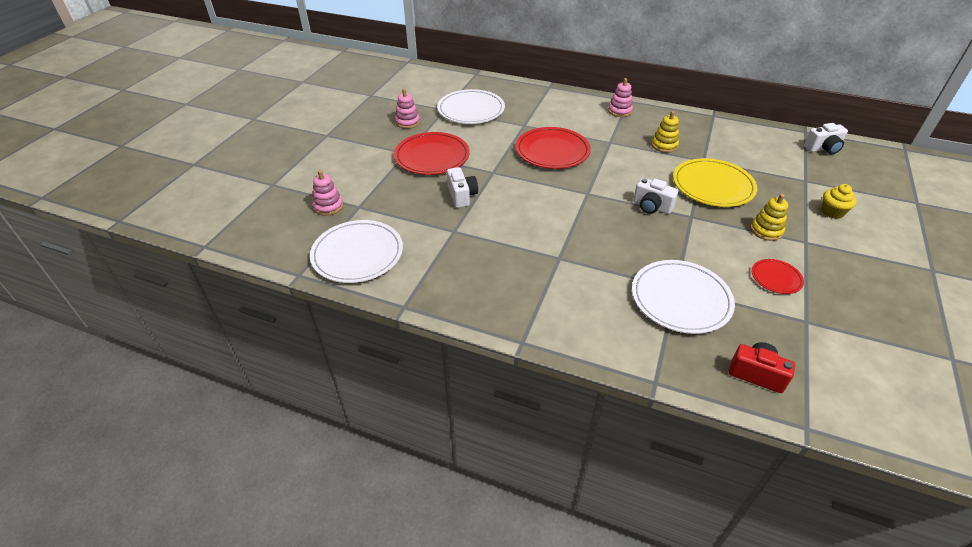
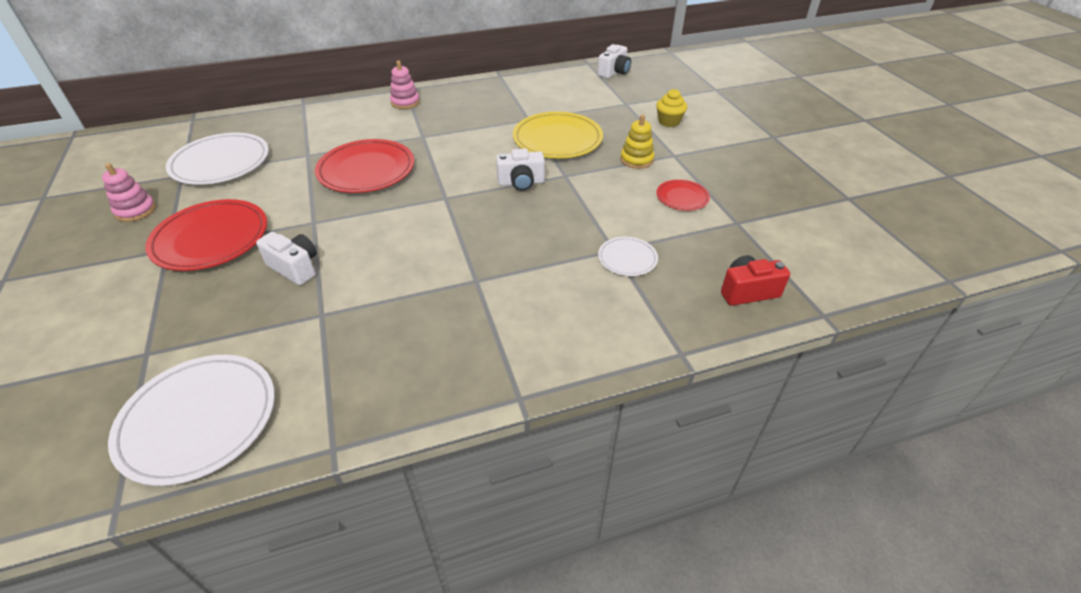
camera: 40 degrees left, 0 degrees up
(328, 206) = (90, 379): pink stacking toy -> none
(664, 145) = (480, 119): yellow stacking toy -> none
(680, 299) = (627, 258): white plate -> white plate, size x0.51

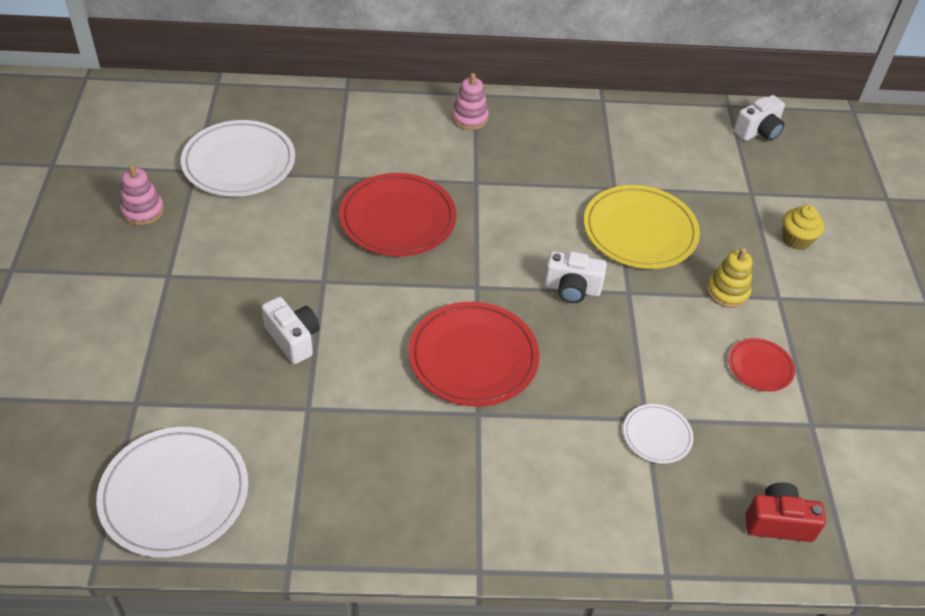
camera: 15 degrees right, 5 degrees up
(211, 238) = (214, 273): red plate -> red plate (473, 357)

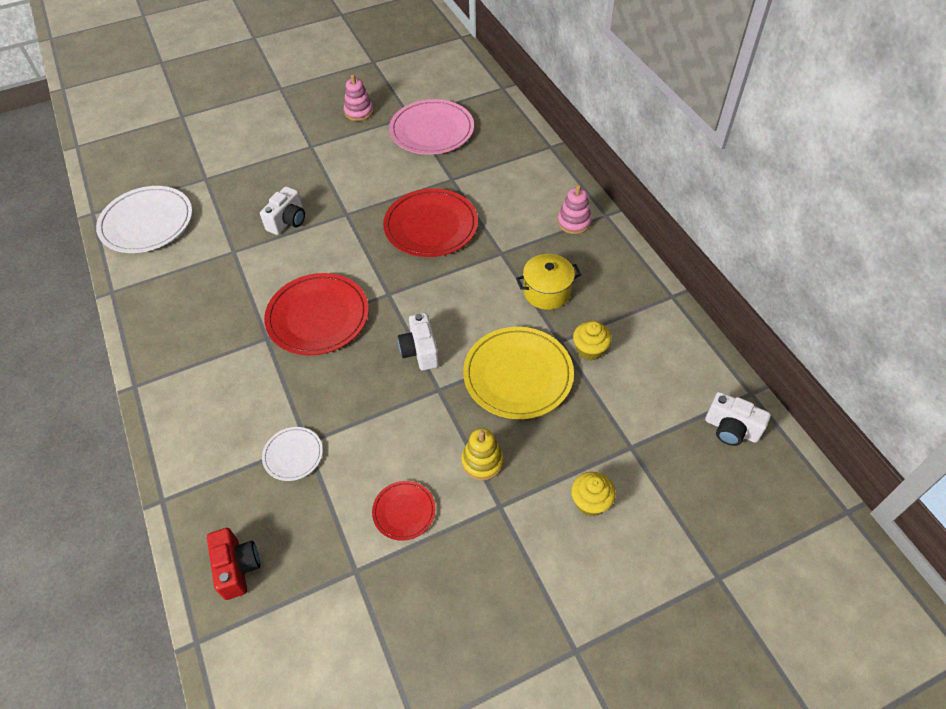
camera: 70 degrees right, 5 degrees up
(239, 162) = (432, 130): white plate -> pink plate
(549, 172) = (547, 292): none -> yellow pot
(635, 174) = (590, 350): none -> yellow cupcake

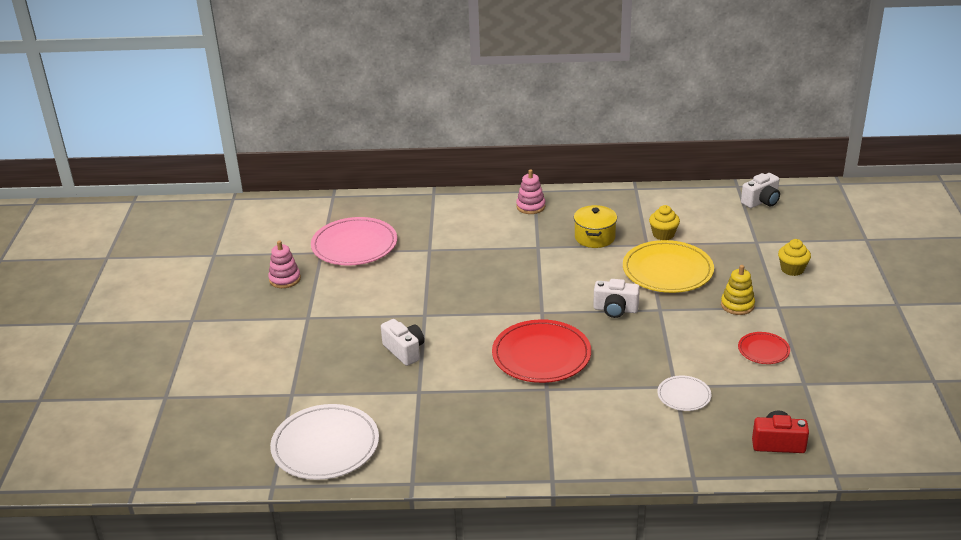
camera: 65 degrees left, 20 degrees down
(431, 226) = (478, 273): red plate -> none

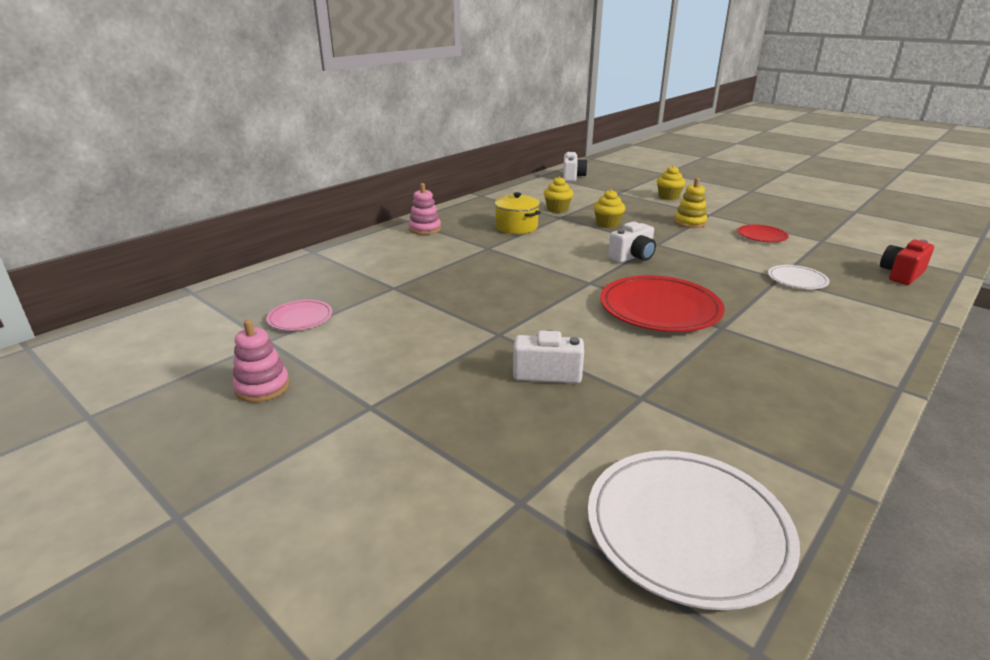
camera: 50 degrees left, 5 degrees down
(354, 245) = (300, 318): pink plate -> pink plate, size x0.51
(667, 270) = (607, 224): yellow plate -> yellow cupcake

